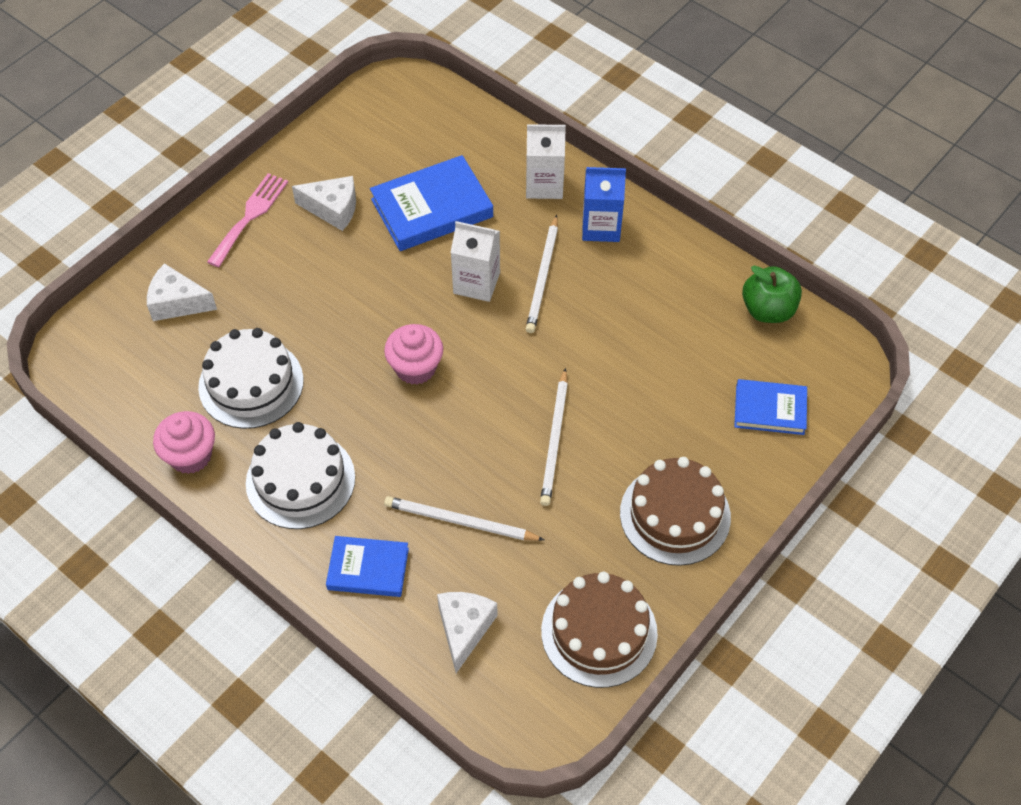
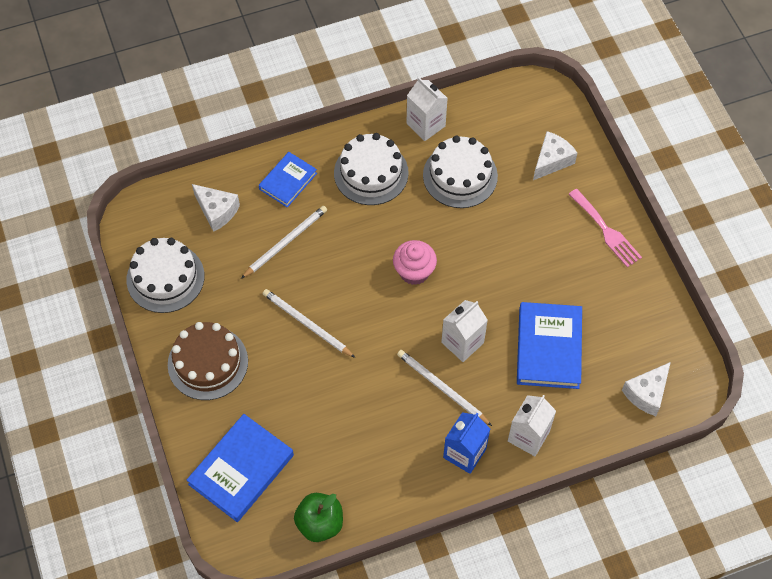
camera: 120 degrees right, 5 degrees up
(190, 455) = (426, 125): pink cupcake -> white carton
(333, 209) = (584, 284): white cheese -> white cheese (646, 393)
(599, 632) = (165, 278): brown cake -> white cake
(770, 410) = (241, 469): blue book -> blue book, size x1.61

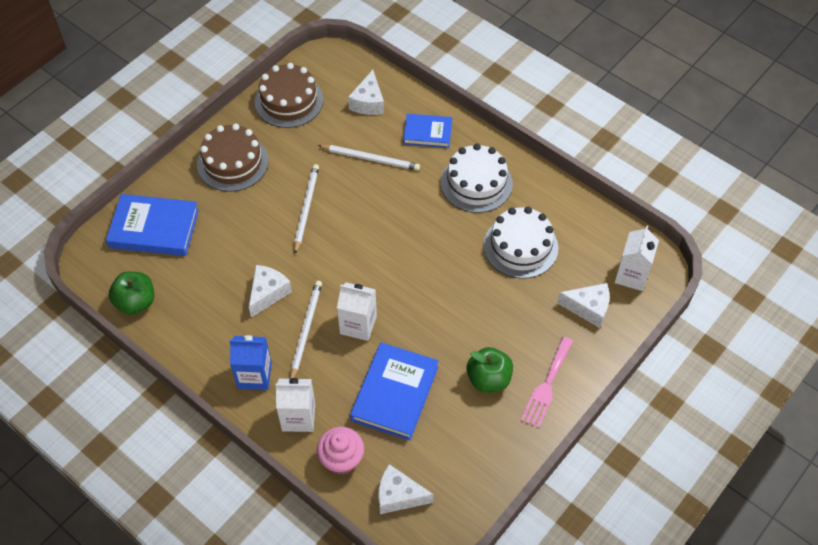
camera: 60 degrees right, 5 degrees down
(165, 278) = (289, 101): white cake -> brown cake
(382, 401) = (268, 293): none -> white cheese
(414, 271) = (403, 258): pink cupcake -> pink cupcake (341, 459)
(426, 125) = (552, 198): white carton -> white carton (631, 275)
(549, 348) = (395, 393): blue book -> blue book turned 45 degrees counterclockwise
(576, 270) = (488, 379): none -> green apple

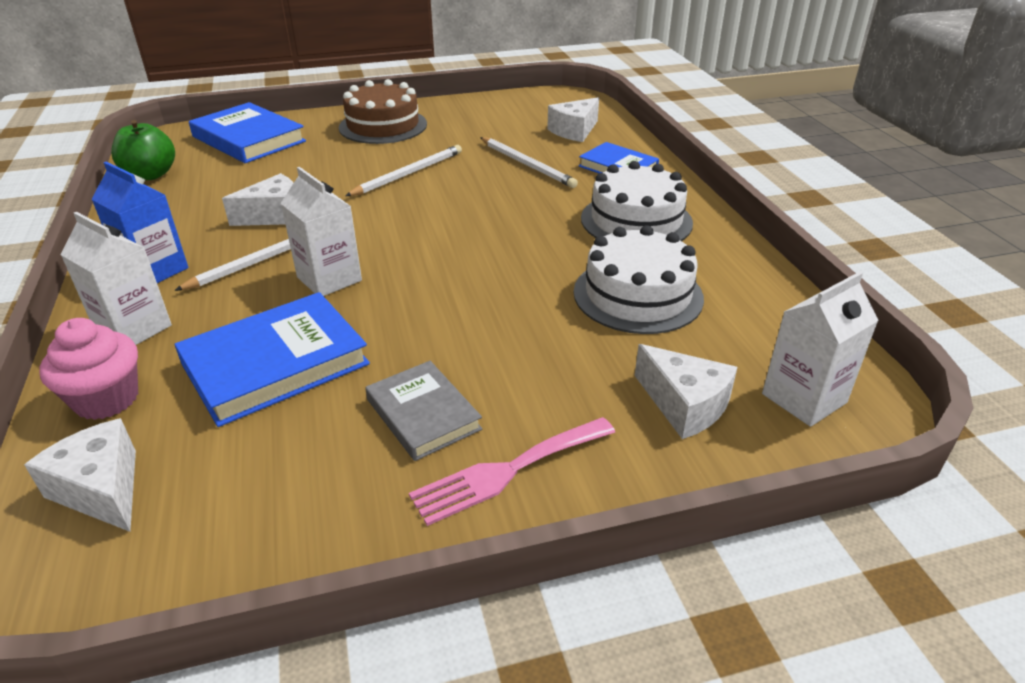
camera: 35 degrees right, 20 degrees down
(289, 101) = (492, 109): brown cake -> none
(488, 379) = (423, 414): green apple -> grey book

